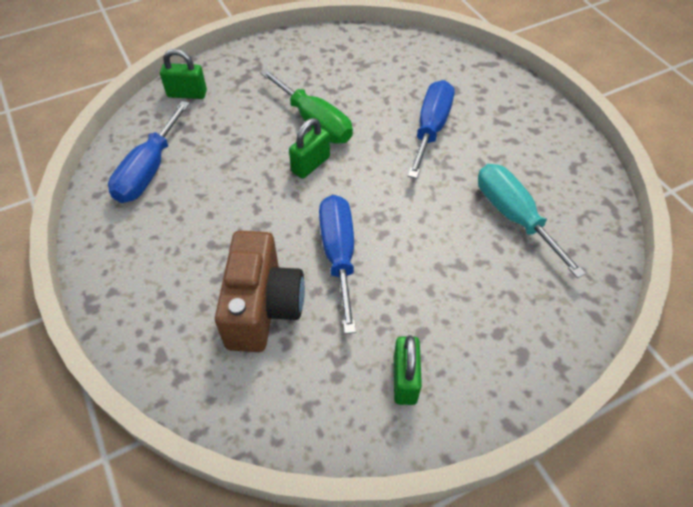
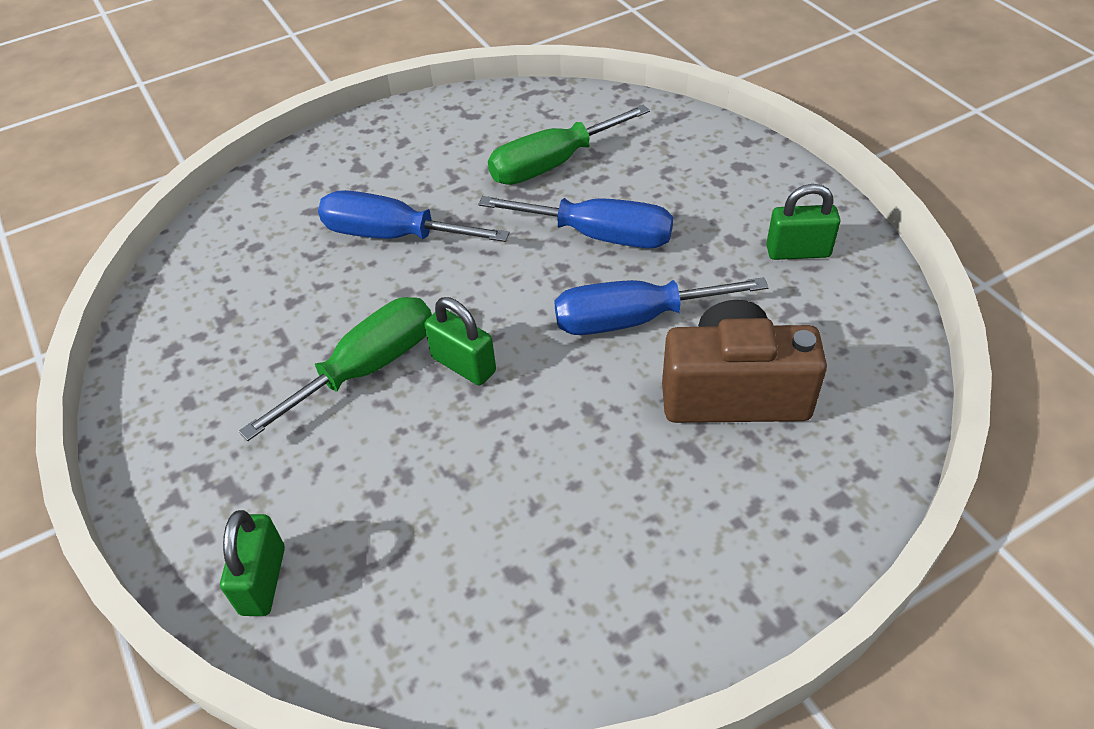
camera: 90 degrees left, 5 degrees down
(149, 170) = (476, 602): blue screwdriver -> blue screwdriver (599, 235)
(513, 216) = (552, 164): turquoise screwdriver -> green screwdriver

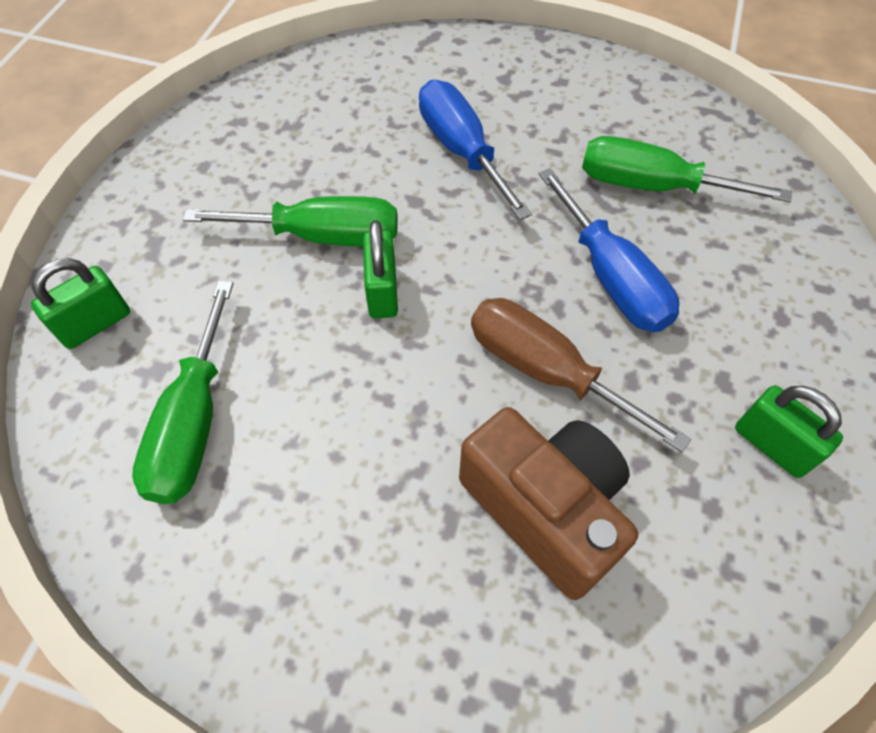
camera: 45 degrees right, 10 degrees up
(446, 561) = (194, 422): none -> green screwdriver
(633, 319) = (546, 371): blue screwdriver -> brown screwdriver

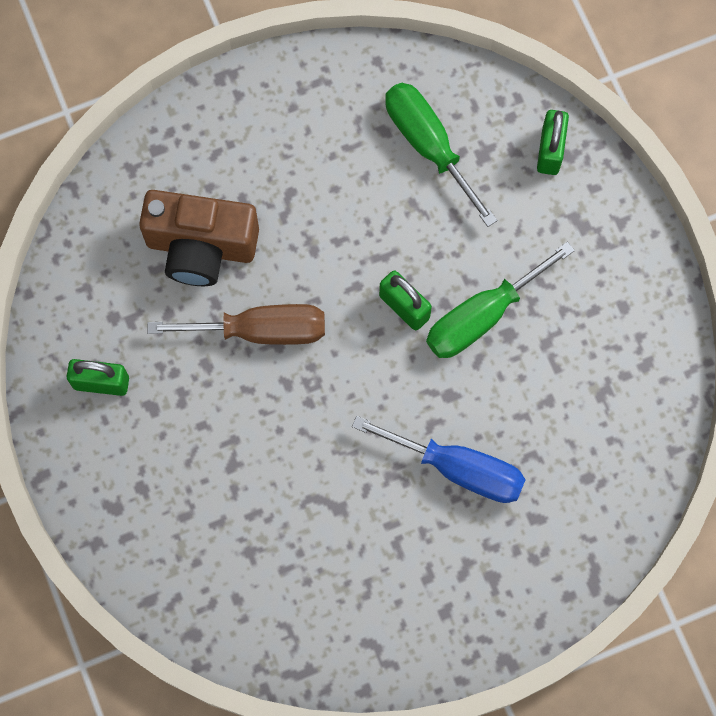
camera: 140 degrees right, 15 degrees up
(611, 277) = (269, 434): blue screwdriver -> none
(652, 186) = (296, 544): green screwdriver -> none

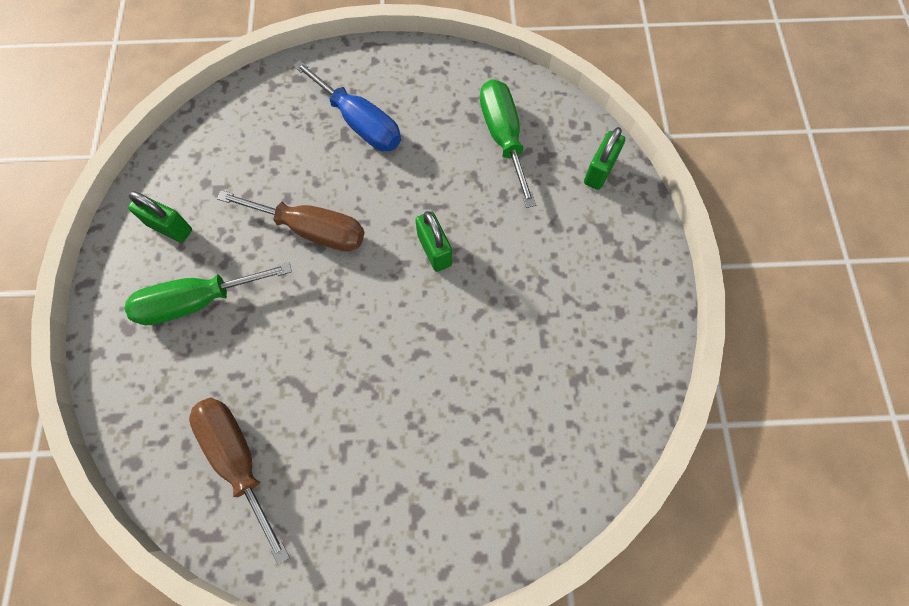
camera: 20 degrees right, 5 degrees down
(201, 247) = (296, 154): brown camera -> none
(297, 593) = (238, 460): none -> brown screwdriver
(458, 468) = (425, 400): blue screwdriver -> blue screwdriver (360, 123)
(482, 316) = (496, 279): green screwdriver -> green screwdriver (197, 301)

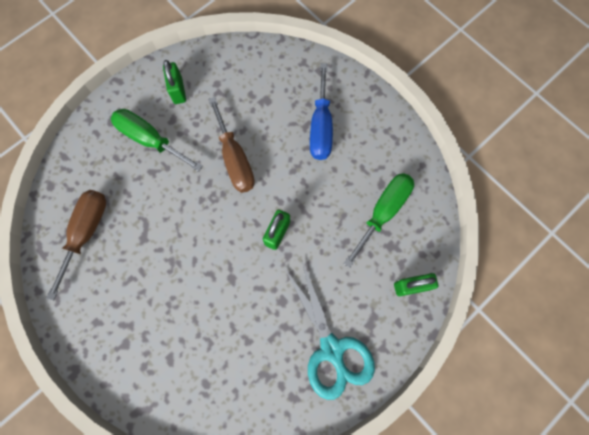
camera: 50 degrees right, 5 degrees up
(603, 291) = (332, 349): none -> turquoise scissors

